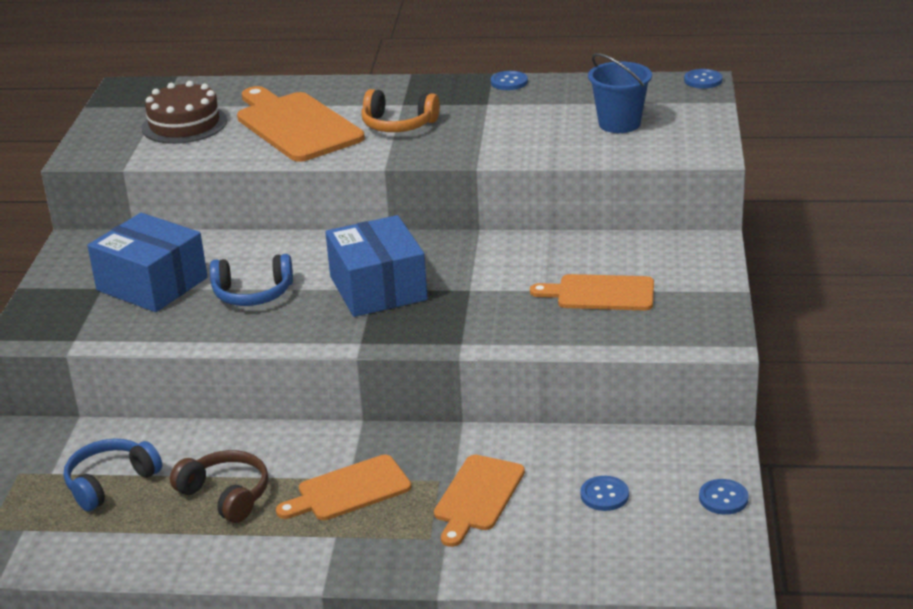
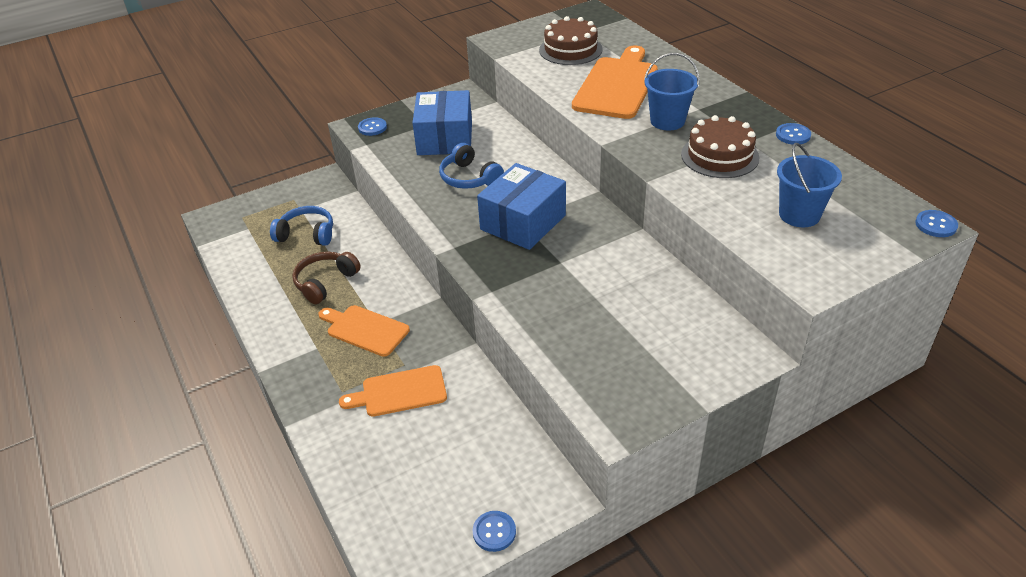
camera: 55 degrees right, 10 degrees up
(226, 495) = (325, 282): brown headphones -> brown headphones turned 150 degrees counterclockwise
(398, 125) = (667, 121): orange headphones -> blue bucket
(489, 123) = (719, 156): none -> brown cake
(600, 293) = (619, 328): orange cutting board -> none
(604, 495) = (448, 458): blue button -> blue button (372, 127)

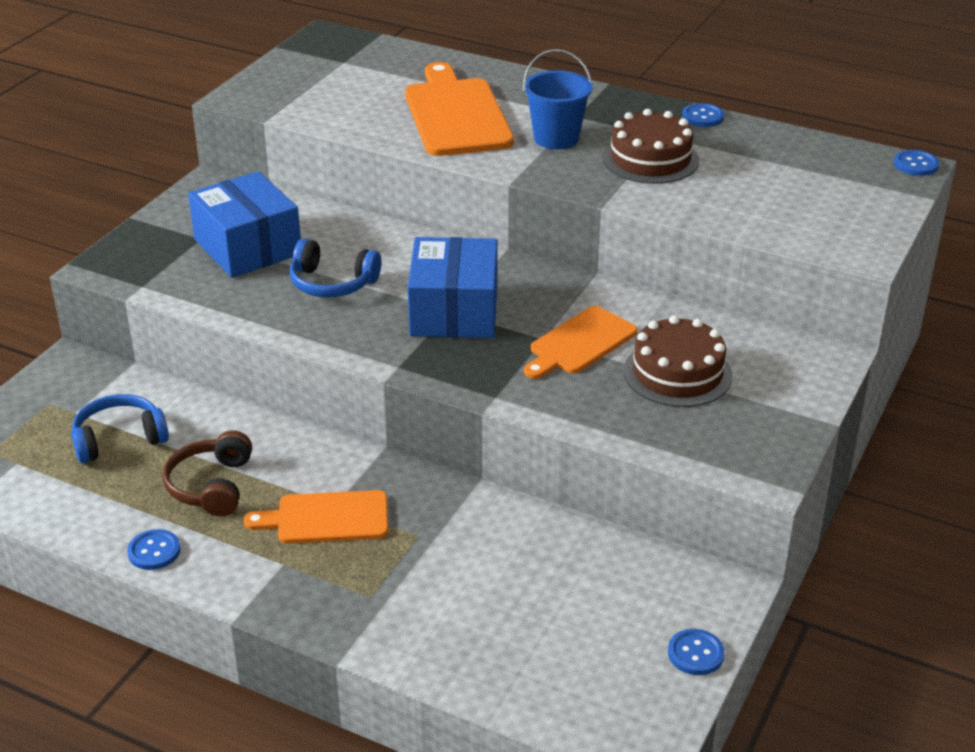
camera: 35 degrees left, 5 degrees down
(372, 127) = (127, 263): blue button -> blue button (154, 551)
(400, 392) = (444, 566): orange cutting board -> orange cutting board (580, 343)
(570, 49) = (352, 87): brown cake -> brown cake (677, 373)
(799, 215) = (787, 194): blue bucket -> none

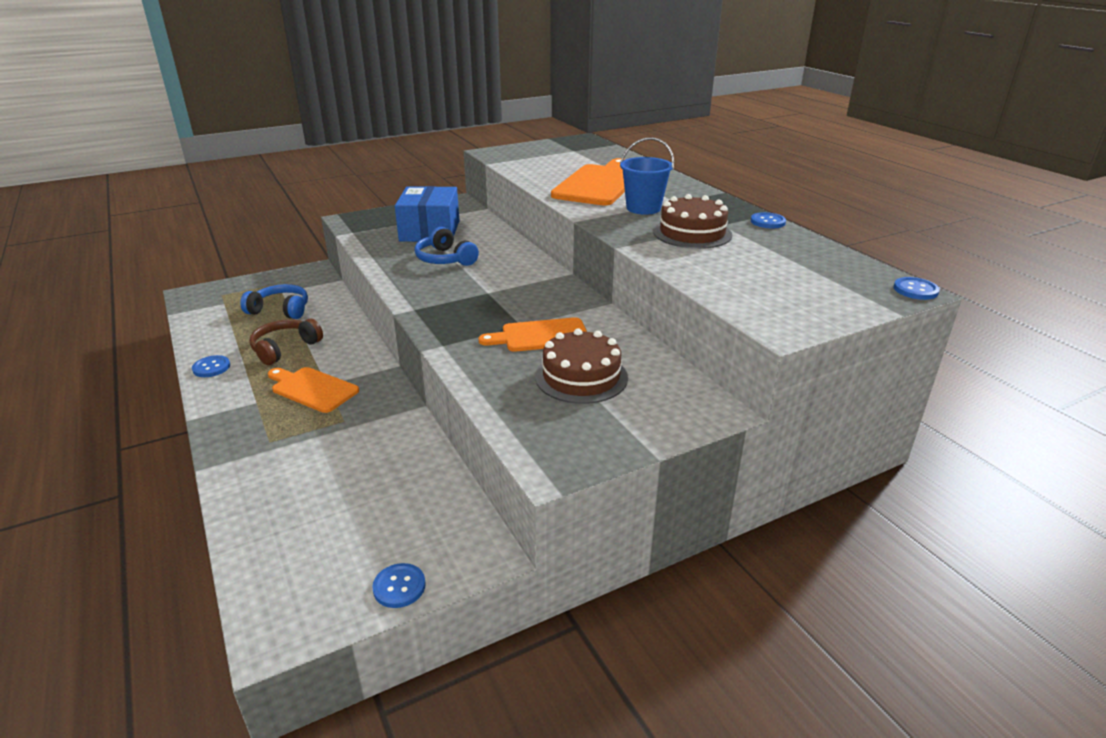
camera: 35 degrees right, 5 degrees down
(454, 311) = (490, 293): blue box -> none

